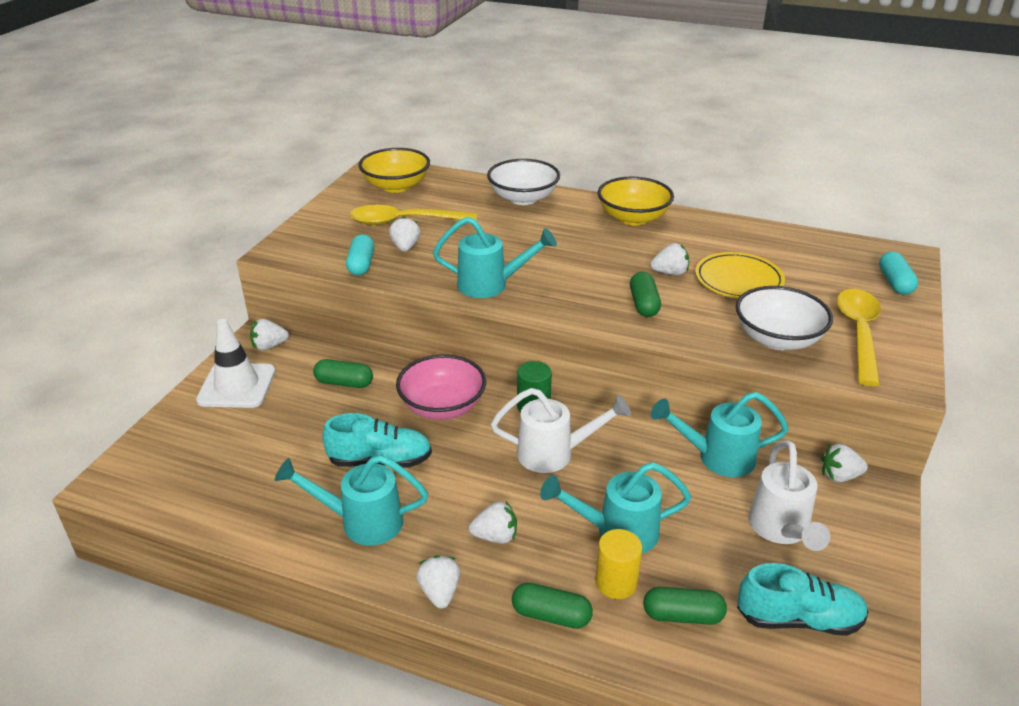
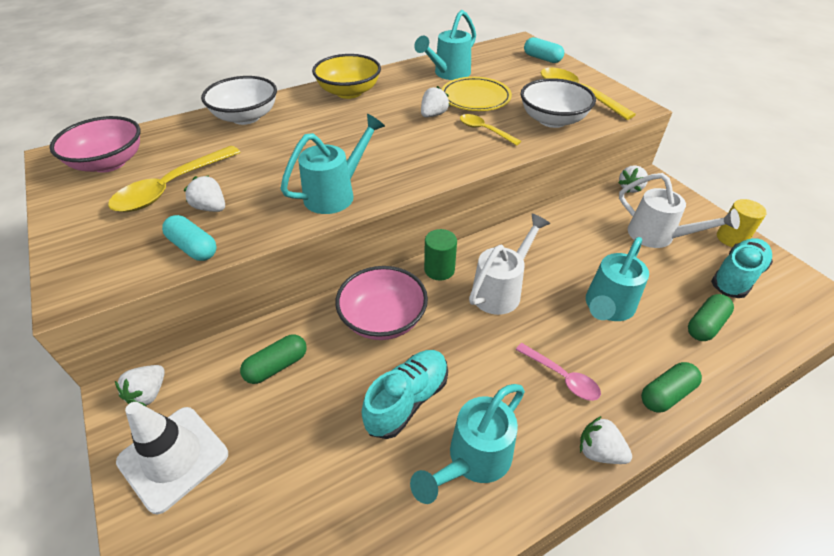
camera: 50 degrees left, 10 degrees up
(396, 186) = (109, 163): yellow bowl -> pink bowl
(495, 536) = (561, 377): white strawberry -> pink spoon
(616, 582) = (655, 338): yellow cylinder -> yellow cylinder (731, 238)
(644, 304) = (454, 143): green capsule -> none
(691, 310) = (484, 130): none -> yellow spoon
(716, 457) = (573, 221): turquoise watering can -> turquoise watering can (448, 74)

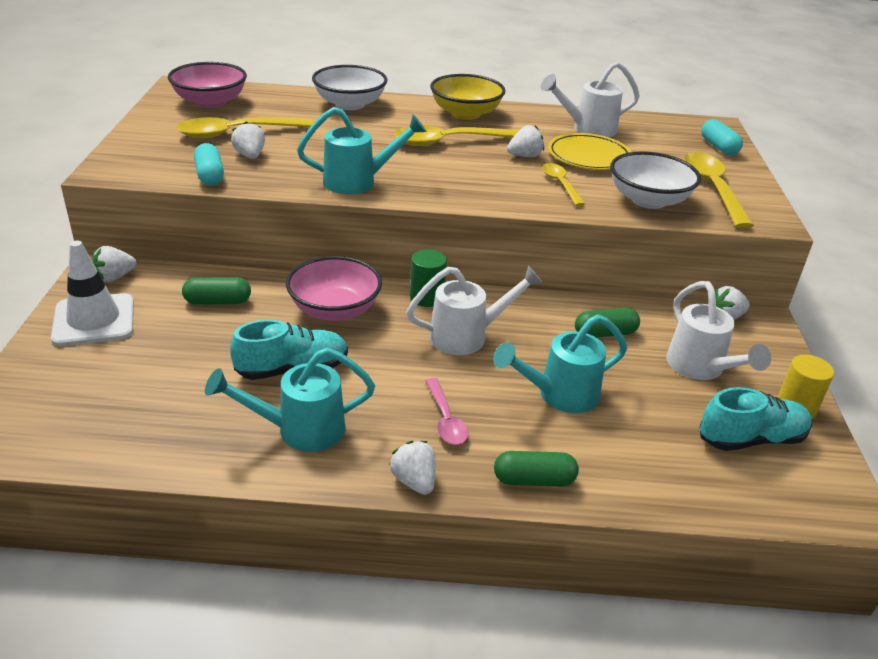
camera: 30 degrees right, 10 degrees down
(365, 123) = (449, 142): none -> yellow spoon
(448, 74) = (587, 129): turquoise watering can -> white watering can
(705, 325) = (653, 456): green capsule -> green capsule (605, 333)

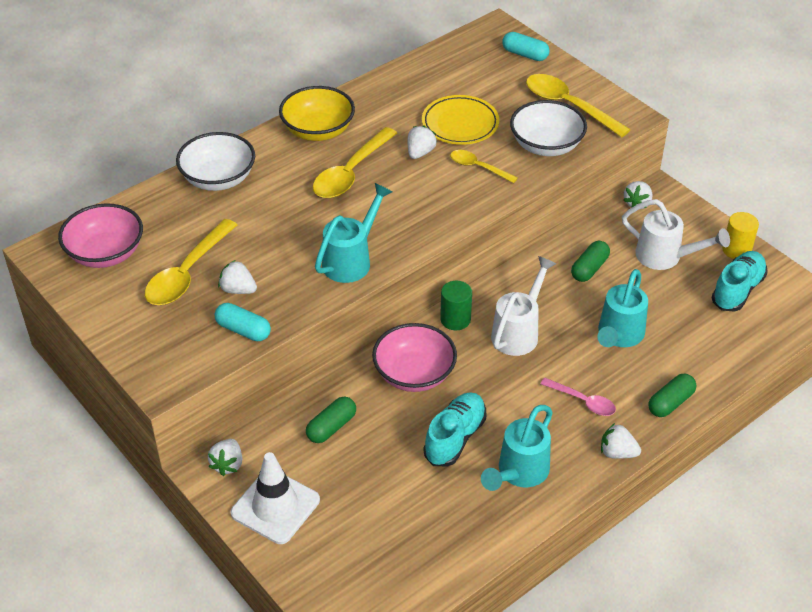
camera: 40 degrees left, 10 degrees up
(587, 129) = (422, 91): white watering can -> none

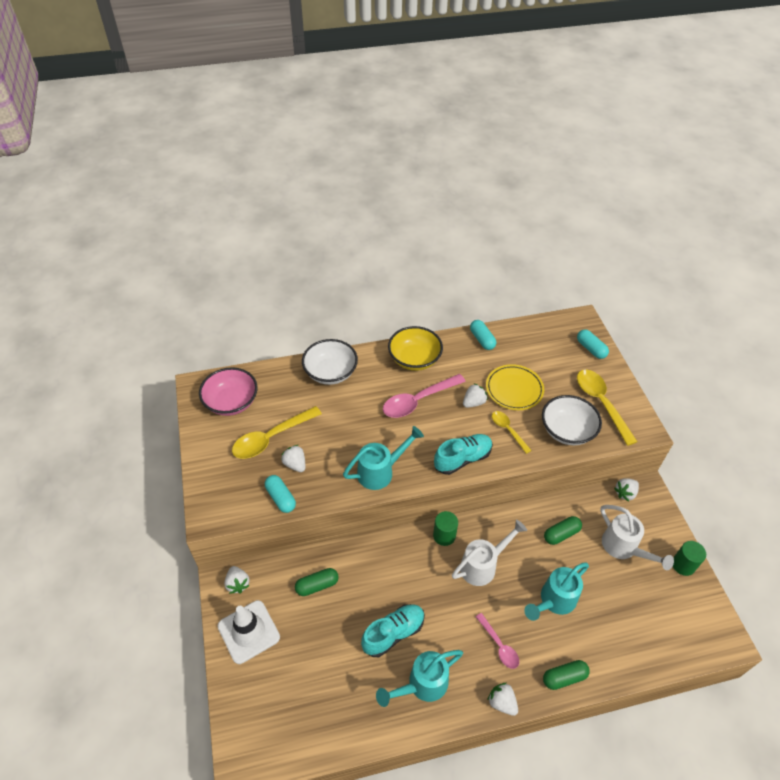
camera: 25 degrees right, 5 degrees up
(228, 464) = (238, 584): white strawberry -> white strawberry turned 60 degrees counterclockwise
(351, 172) = (418, 400): yellow spoon -> pink spoon
(389, 84) = (482, 339): none -> turquoise capsule
(414, 374) = (393, 568): pink bowl -> none
(736, 250) = (683, 565): yellow cylinder -> green cylinder
(737, 290) = (666, 601): turquoise shoe -> turquoise shoe (462, 459)

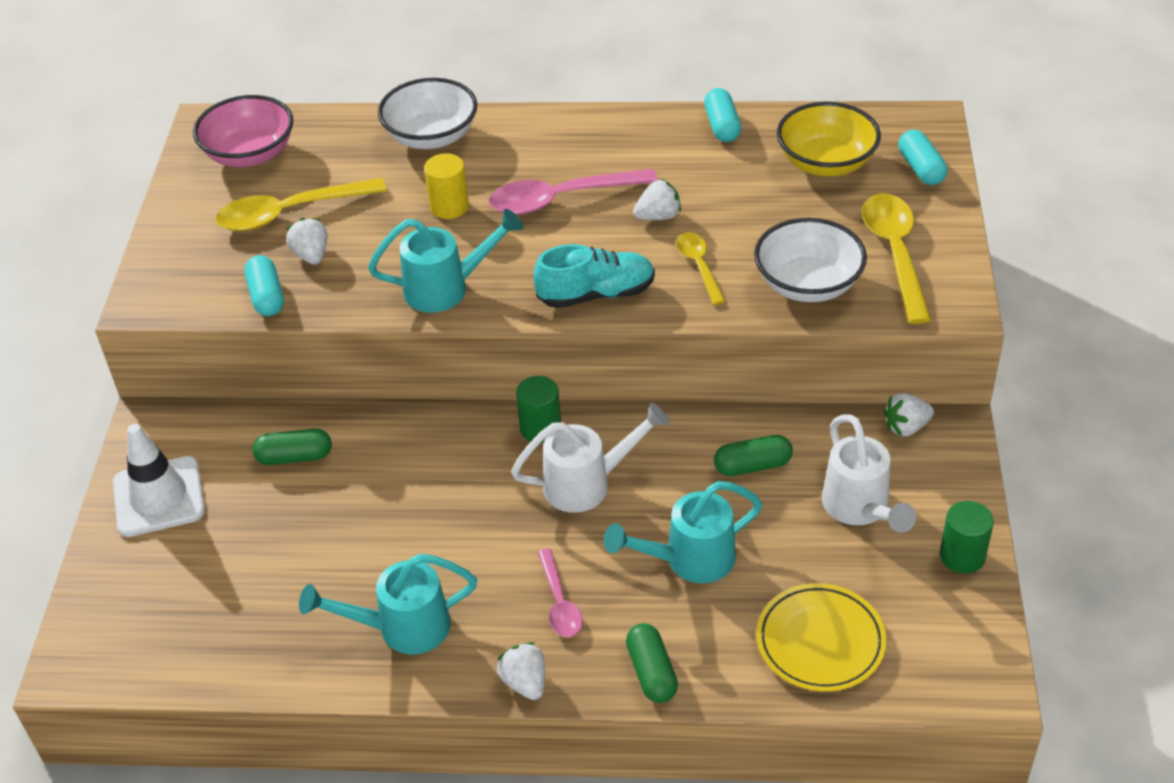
camera: 20 degrees right, 5 degrees down
(238, 584) = (170, 430): white strawberry -> none
(360, 417) = (449, 207): none -> yellow cylinder
(393, 633) = (388, 548): turquoise shoe -> none
(414, 359) = (585, 138): yellow bowl -> yellow bowl (826, 162)
(514, 389) = (742, 208): yellow plate -> yellow plate (820, 641)
(564, 677) = (651, 672): green capsule -> green capsule turned 75 degrees clockwise

